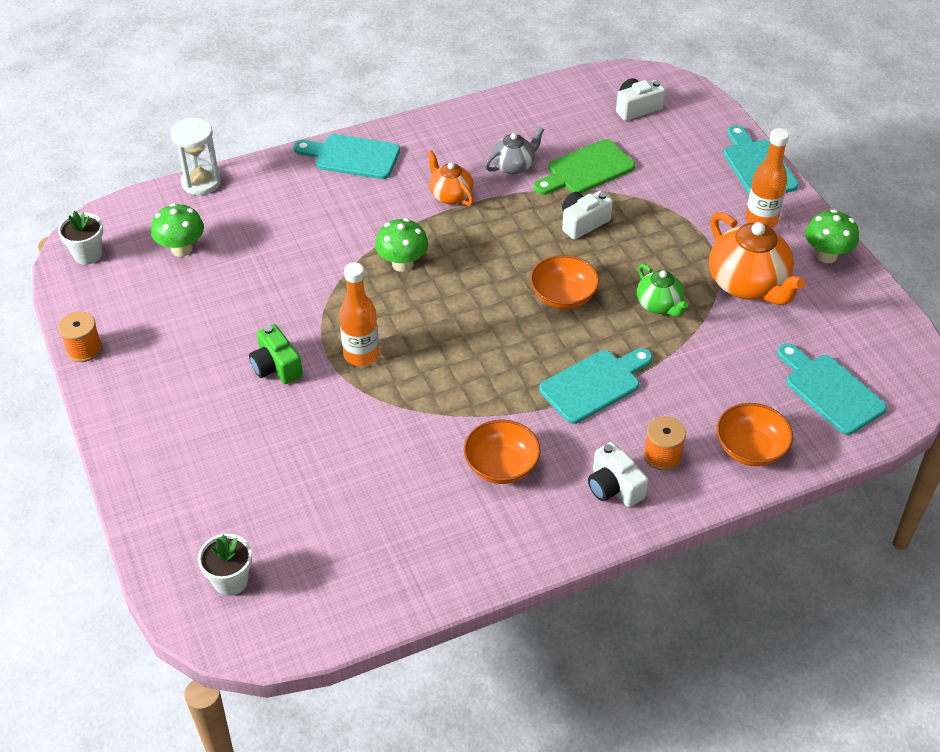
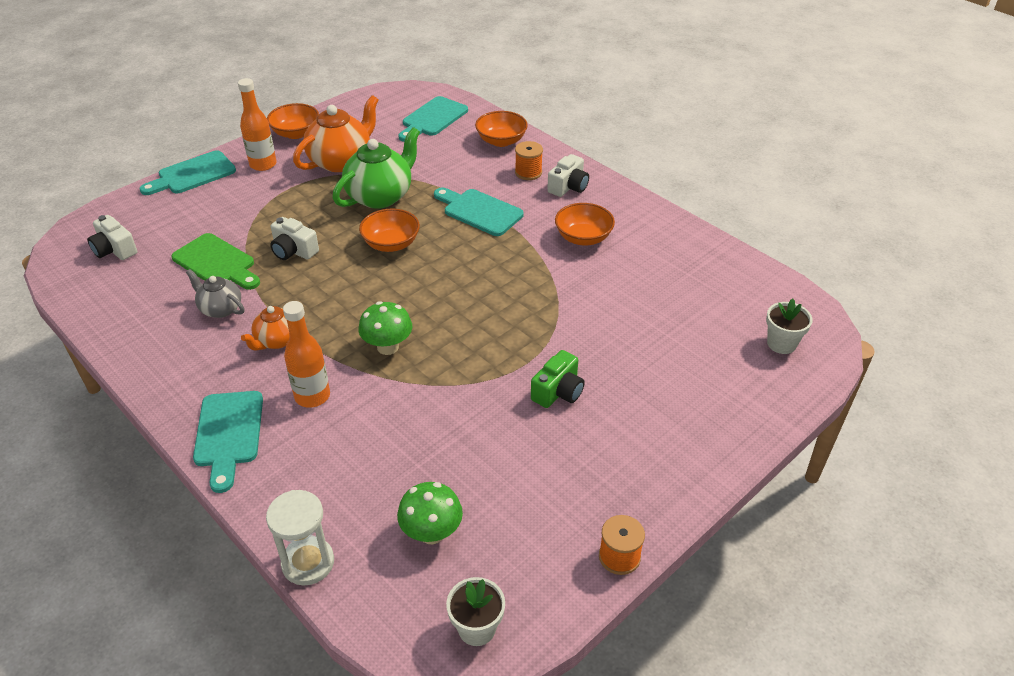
camera: 110 degrees left, 5 degrees down
(361, 355) = (514, 341): orange bottle -> orange bottle (312, 396)
(659, 305) = (380, 196): green teapot -> green teapot, size x1.77
(826, 255) = (296, 133): green mushroom -> orange bowl

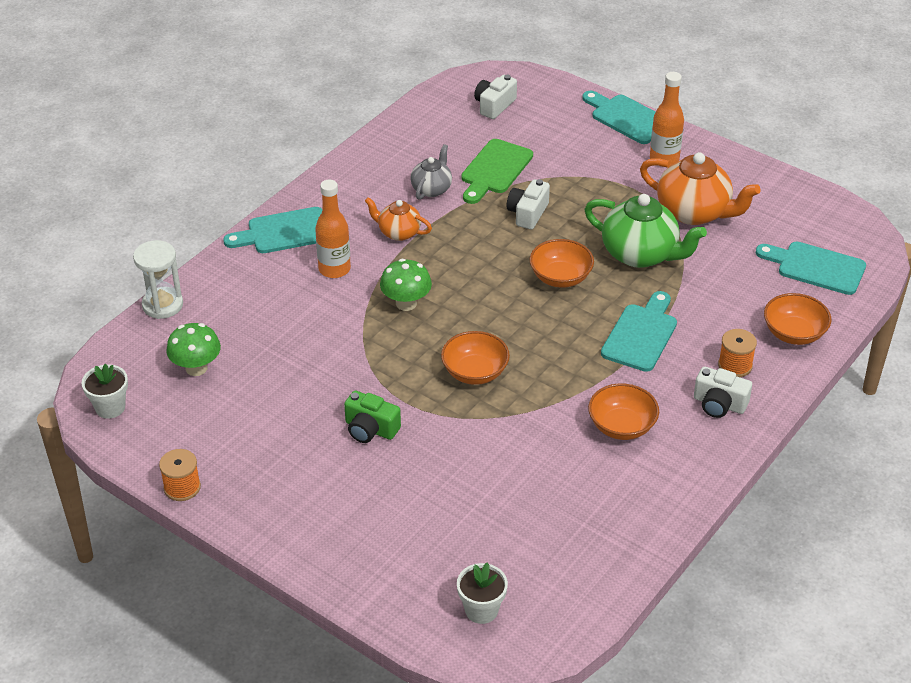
camera: 80 degrees right, 0 degrees up
(296, 133) = (734, 168): orange bowl -> orange bowl (475, 372)

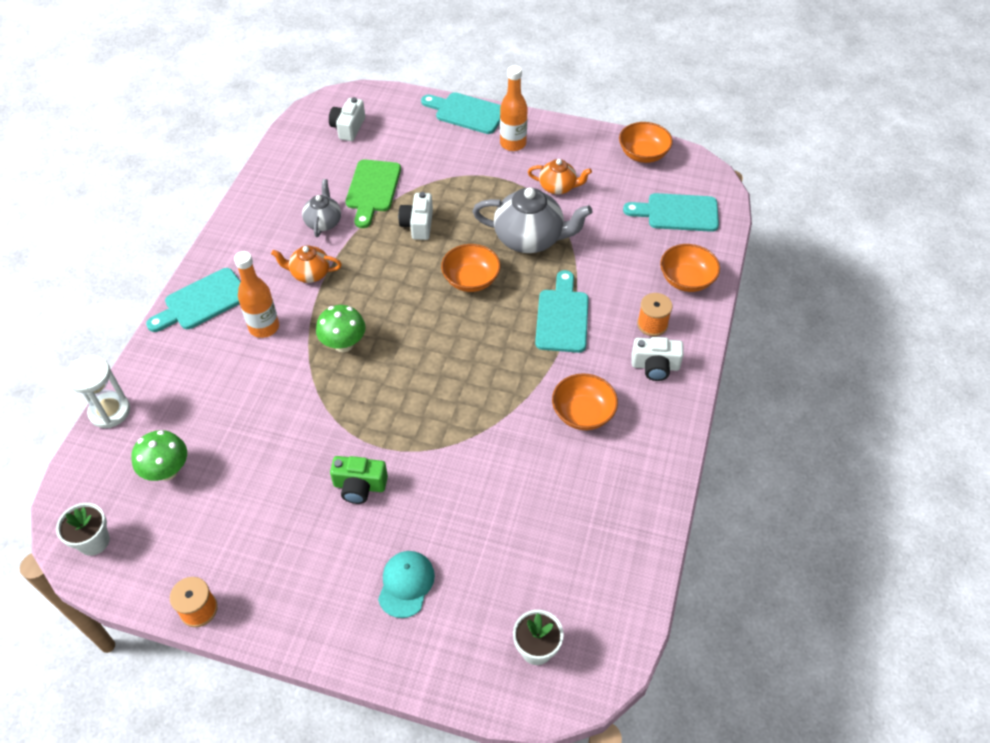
camera: 20 degrees left, 10 degrees up
(380, 522) = (406, 584): none -> turquoise cap
(475, 372) = (433, 397): orange bowl -> orange bowl (643, 154)
(640, 254) = (530, 239): green teapot -> grey teapot
(694, 212) = (558, 187): orange teapot -> orange teapot, size x0.56

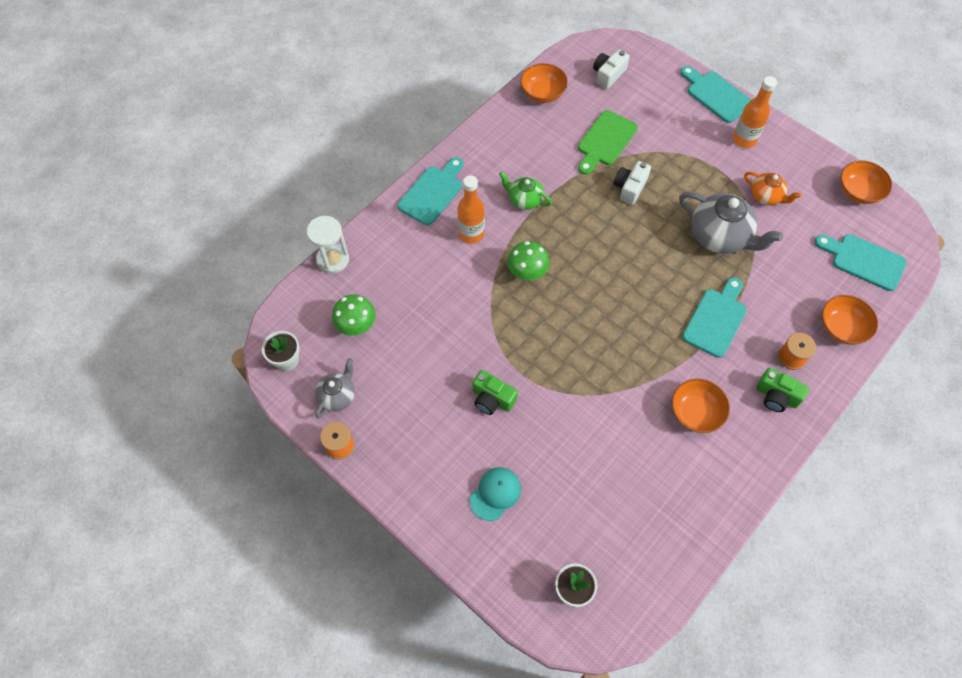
camera: 25 degrees right, 10 degrees up
(202, 301) = (432, 193): turquoise cutting board -> turquoise cutting board turned 135 degrees clockwise
(310, 273) = (524, 200): orange teapot -> green teapot
(323, 222) = (553, 157): grey teapot -> grey teapot (337, 396)
(471, 280) = (653, 255): orange bowl -> orange bowl (542, 93)
(655, 366) = (776, 396): white camera -> green camera

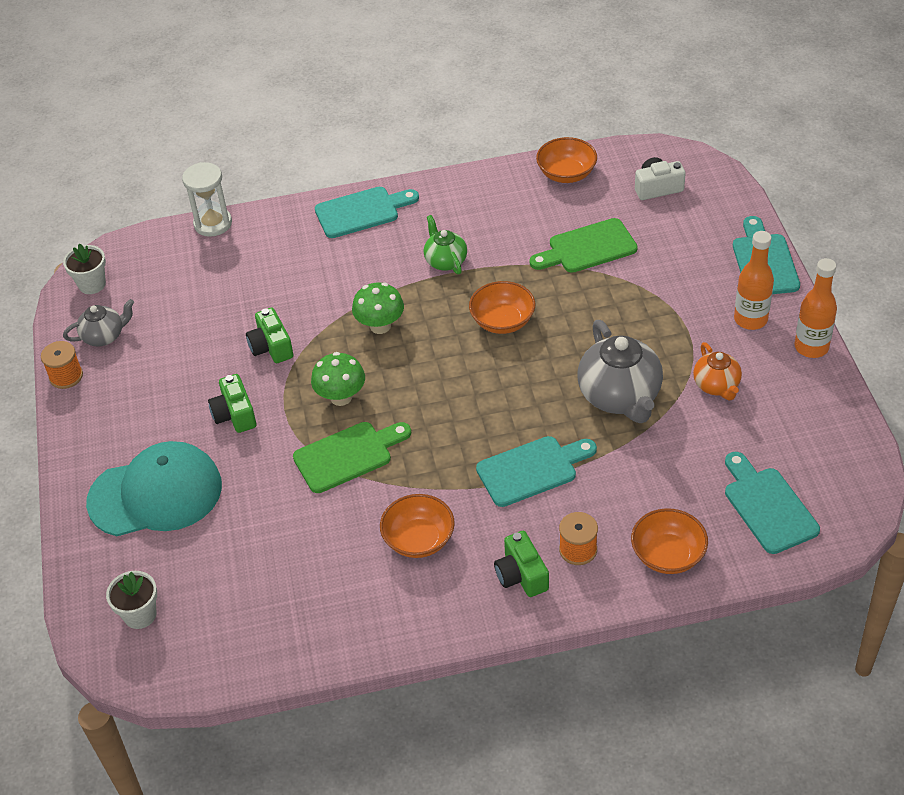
camera: 40 degrees right, 15 degrees down
(356, 326) = (178, 288): green mushroom -> green mushroom (341, 397)
(468, 332) = (271, 347): none -> green camera
(471, 234) = (361, 265): orange bottle -> orange bottle (811, 347)
(495, 494) = (156, 494): turquoise cap -> turquoise cap, size x1.96
(596, 381) = (348, 455): none -> green cutting board
(630, 188) = (568, 303): white camera -> none
(858, 192) = (838, 436): orange bowl -> orange bowl (502, 321)

